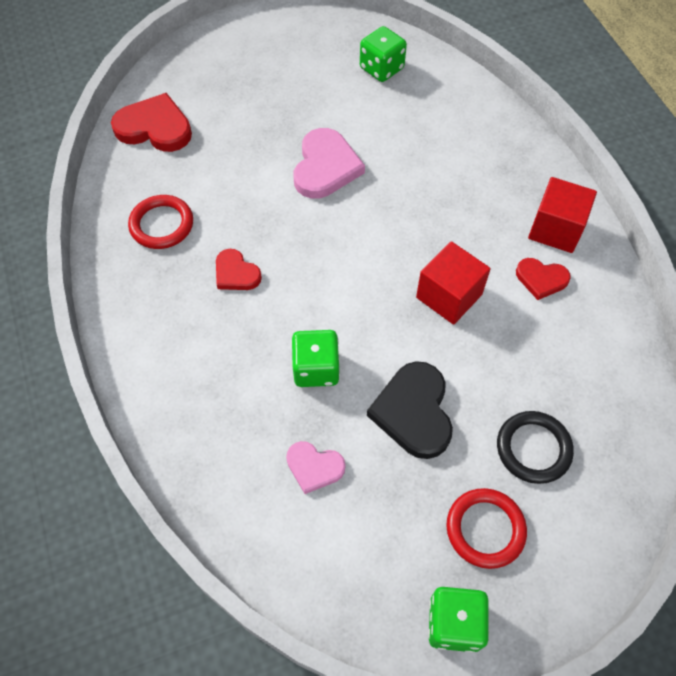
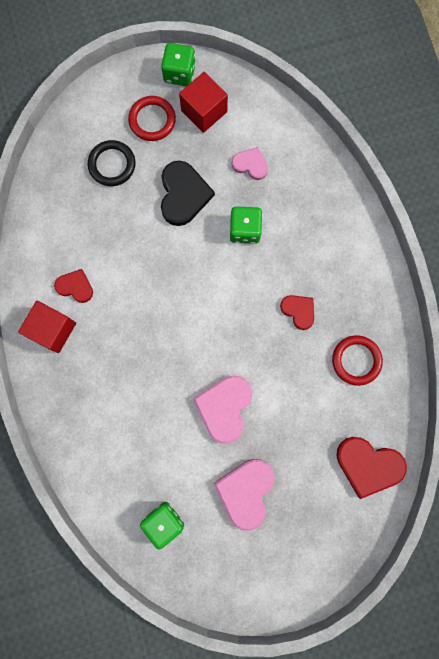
camera: 175 degrees left, 20 degrees up
(294, 97) = (246, 492): none -> pink heart
(449, 296) = (145, 278): red cube -> red cube (204, 111)

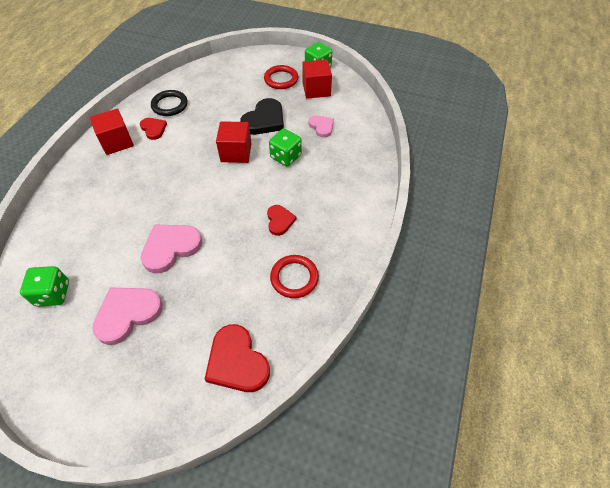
camera: 35 degrees right, 25 degrees down
(112, 164) = (237, 87): black ring -> black ring (170, 105)
(190, 258) = (236, 152): none -> red cube

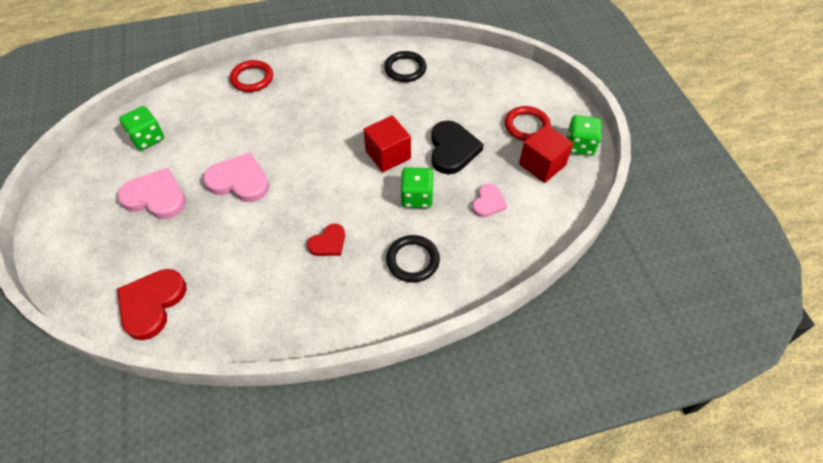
camera: 55 degrees right, 0 degrees up
(117, 142) = (328, 66): red cube -> none
(153, 129) = (365, 79): red heart -> none
(264, 120) = (452, 149): black heart -> black heart turned 90 degrees counterclockwise
(294, 278) = (267, 295): red ring -> red ring (252, 78)
(333, 184) = (412, 260): none -> black ring

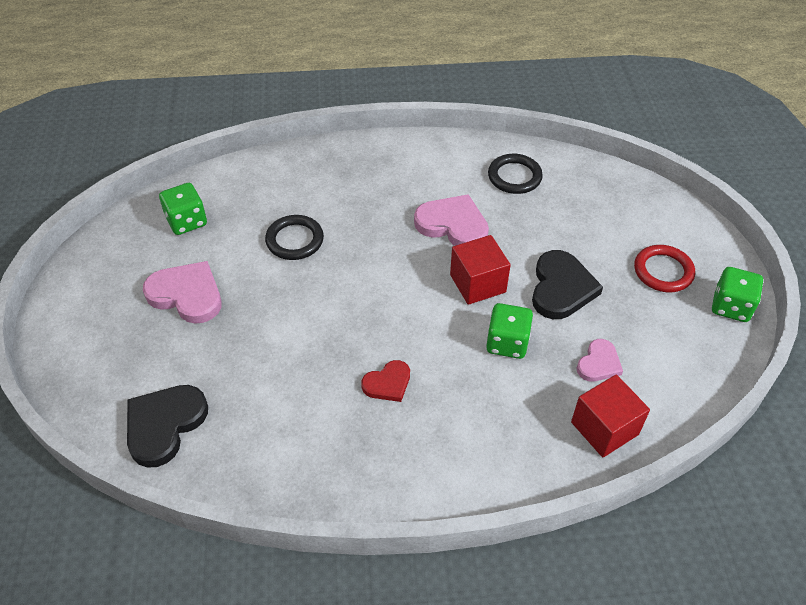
camera: 10 degrees right, 5 degrees down
(152, 304) = (164, 425): red heart -> black heart
(239, 181) = (289, 289): pink heart -> pink heart (453, 225)
(252, 78) = (322, 164): red ring -> none
(412, 260) = (491, 422): black ring -> black ring (295, 240)
(542, 165) = (677, 324): red cube -> red cube (604, 428)

